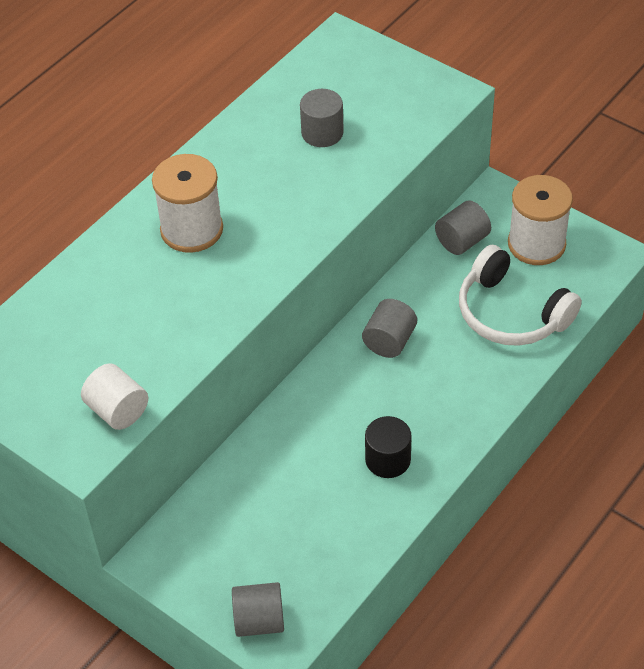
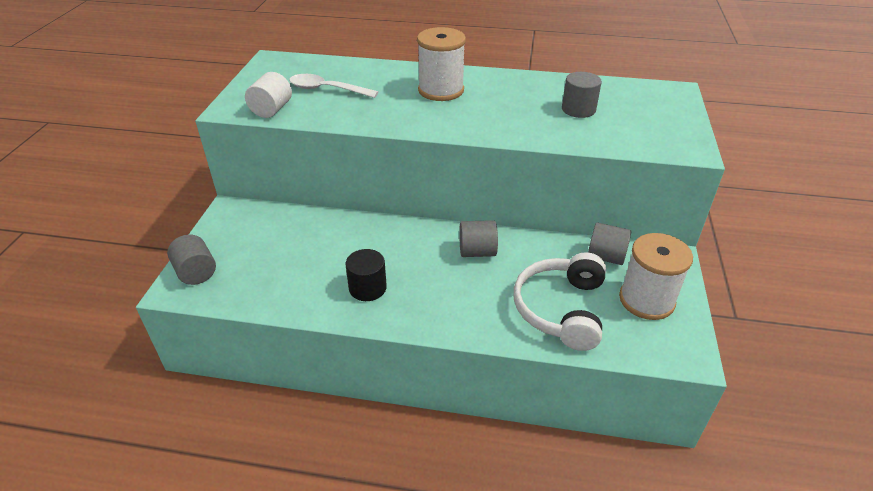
camera: 60 degrees right, 10 degrees down
(104, 339) = (326, 89): none -> white spoon

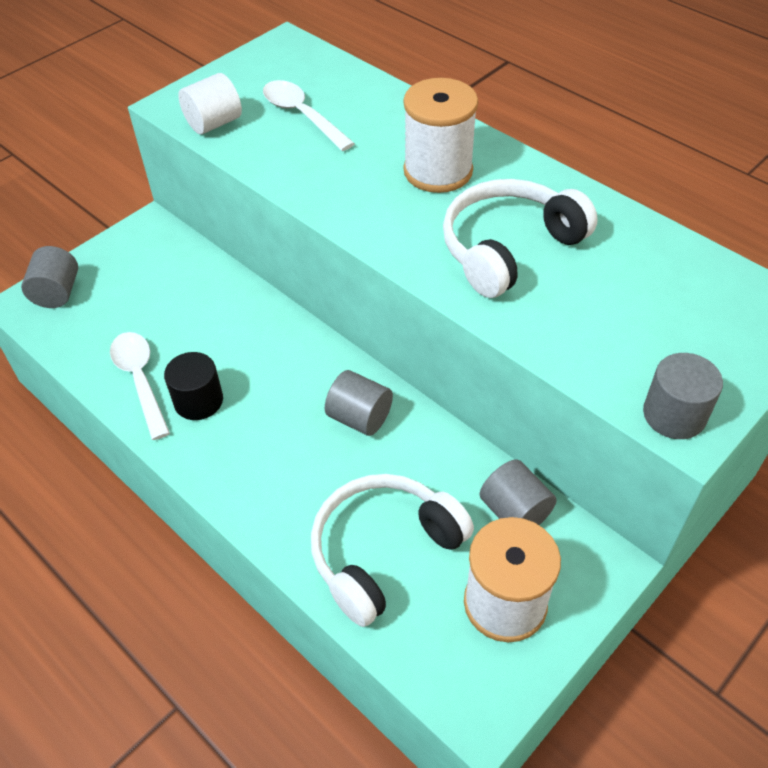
camera: 35 degrees right, 10 degrees up
(314, 294) = (140, 380): none -> white spoon
(520, 110) = (509, 248): none -> white headphones
(578, 109) = (593, 281): grey cylinder -> grey cylinder (674, 414)

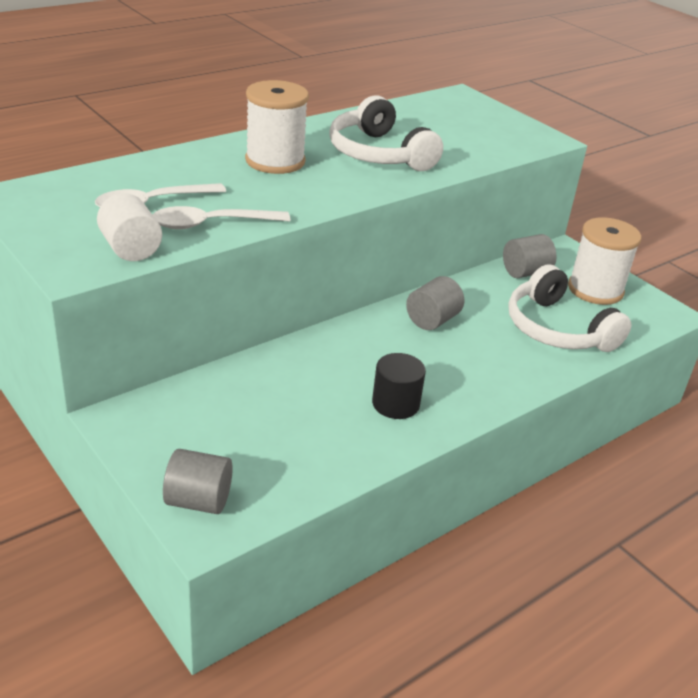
camera: 85 degrees left, 15 degrees down
(140, 380) = (359, 440): white spoon -> white spoon (211, 224)
(674, 414) = (538, 140): grey cylinder -> none

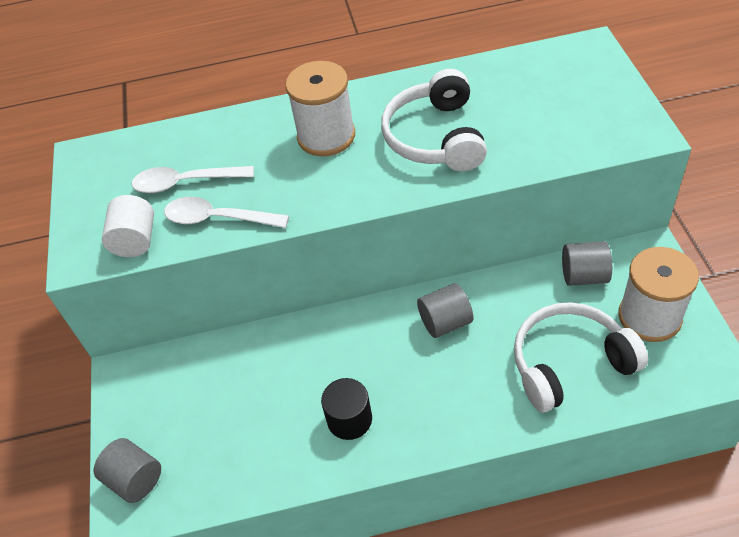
camera: 35 degrees right, 15 degrees up
(557, 329) = (569, 363): white headphones -> white headphones turned 75 degrees clockwise

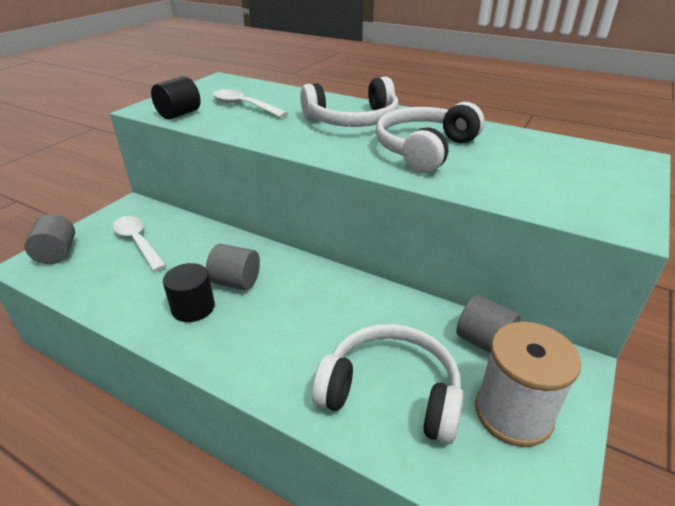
camera: 35 degrees right, 15 degrees down
(135, 240) = (179, 114): white cylinder -> black cylinder
(218, 219) = (231, 125): white spoon -> white spoon (138, 242)
(326, 136) = (352, 121): white spool -> white headphones
(445, 322) = (332, 298): grey cylinder -> grey cylinder (236, 282)

